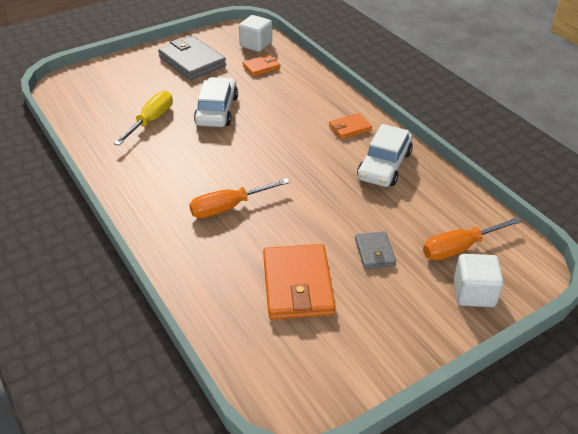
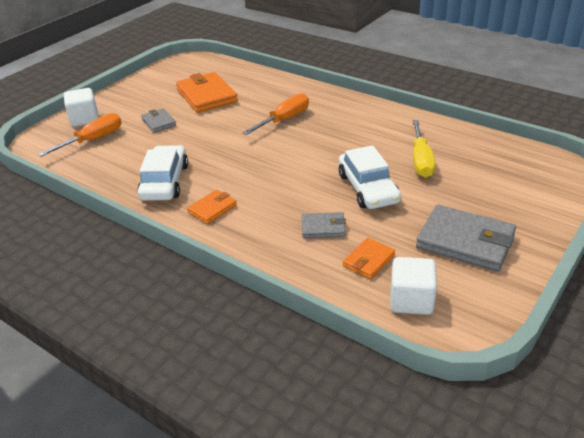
camera: 160 degrees right, 5 degrees down
(274, 93) = (323, 227): none -> grey wallet

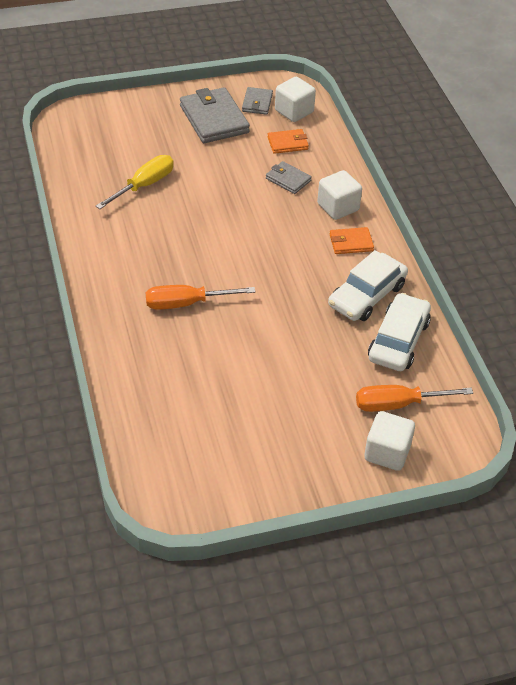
camera: 145 degrees left, 10 degrees up
(158, 122) = (310, 387): grey wallet -> grey wallet (257, 103)
(206, 96) = (220, 400): orange wallet -> none
(253, 230) = (338, 207): none -> white cube
(368, 188) = (217, 188): white car -> white car (398, 340)

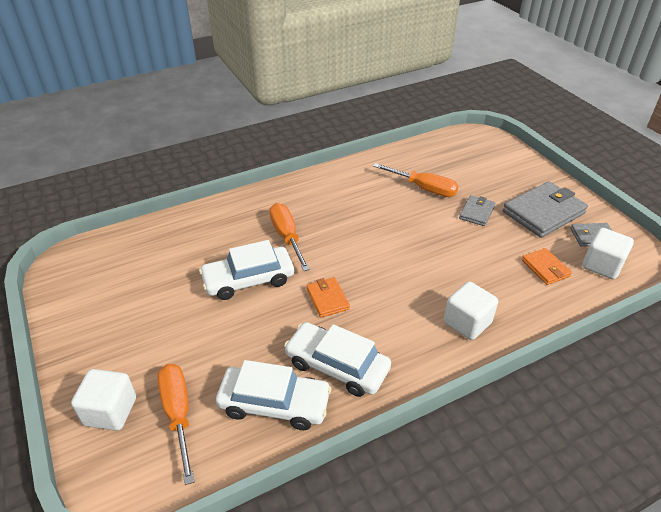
camera: 80 degrees right, 5 degrees down
(145, 185) = (424, 188): yellow screwdriver -> orange screwdriver
(244, 341) = (248, 280): none -> white car
(288, 180) = (488, 277): grey wallet -> grey wallet (476, 212)
(351, 243) = (415, 341): orange wallet -> orange wallet (327, 299)

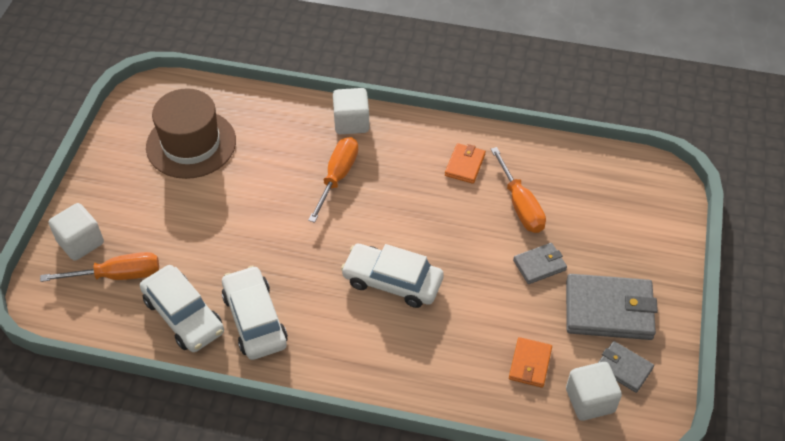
camera: 40 degrees right, 10 degrees up
(142, 278) = (191, 144): none -> brown hat
(178, 413) = (118, 275): orange screwdriver -> orange screwdriver turned 60 degrees clockwise
(248, 280) = (266, 199): white car -> white car (392, 281)
(327, 299) = (307, 259): orange wallet -> orange wallet (465, 165)
(467, 323) = (394, 360): white cube -> white cube (351, 122)

